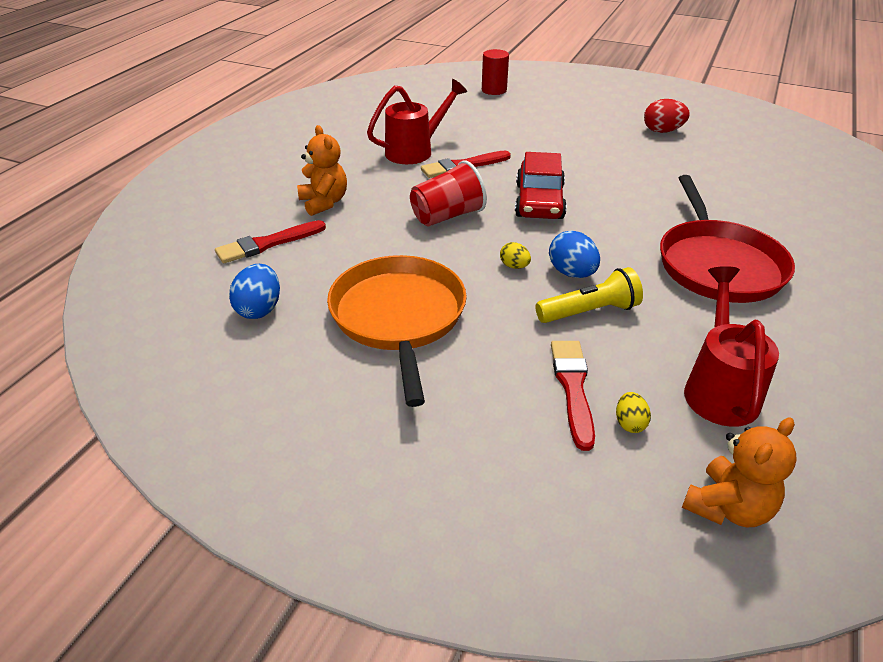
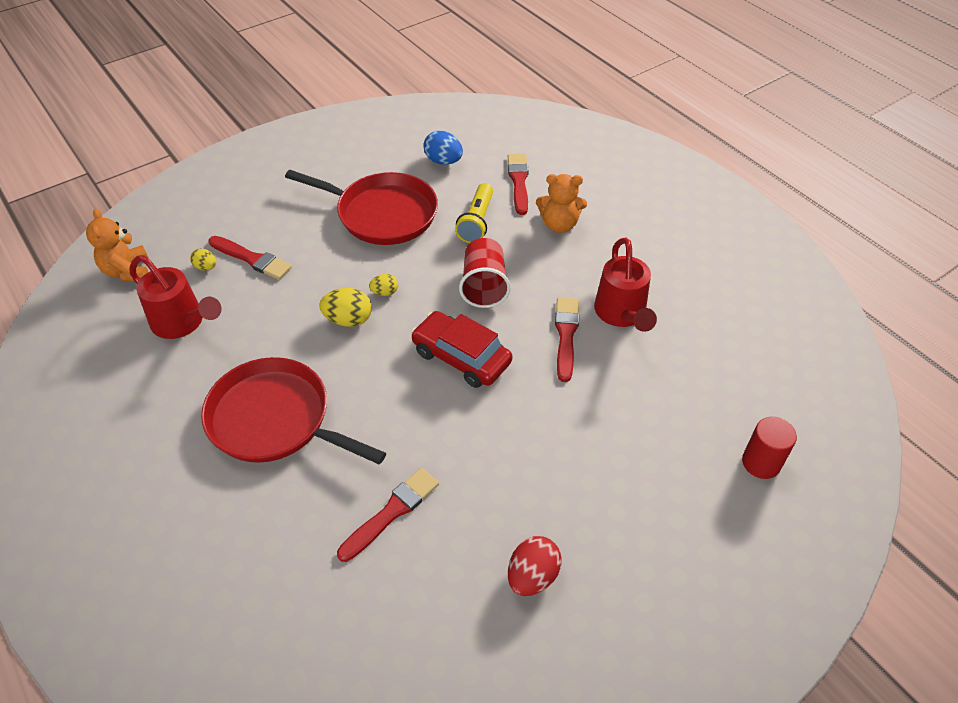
camera: 120 degrees right, 10 degrees up
(399, 317) = (382, 214): orange pan -> red pan
(572, 273) = (348, 320): blue egg -> yellow egg
(589, 312) = (301, 304): yellow flashlight -> yellow flashlight (476, 222)
(700, 184) = (391, 512): none -> red brush

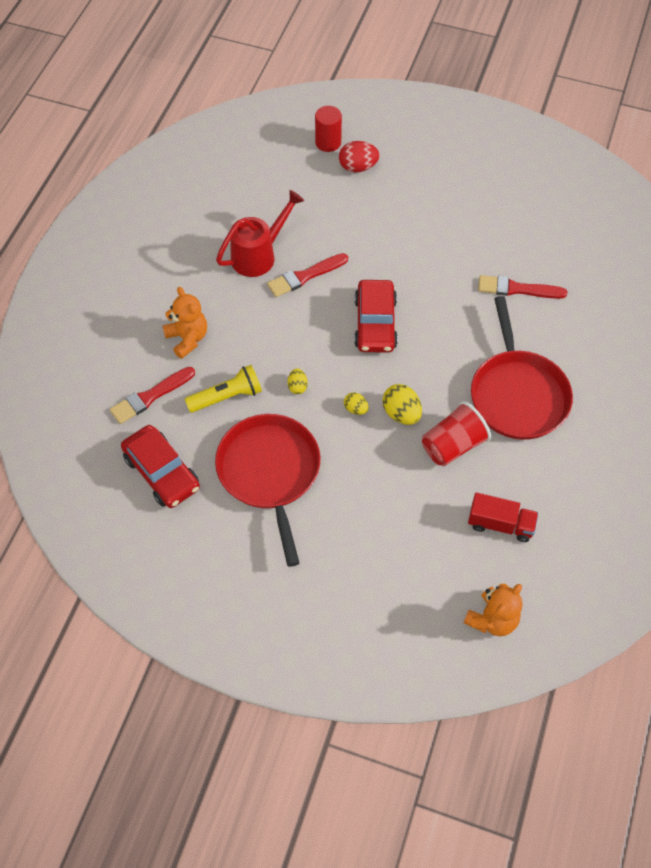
camera: 125 degrees left, 10 degrees up
(182, 323) = (500, 524): red watering can -> red truck
(206, 267) = (436, 559): yellow egg -> yellow egg (297, 387)
(252, 259) = (399, 531): red brush -> none
(443, 161) = (162, 472): blue egg -> red car
(484, 286) = (297, 349): red cup -> red cup (453, 445)
(532, 576) = (492, 206): red egg -> red egg (358, 167)

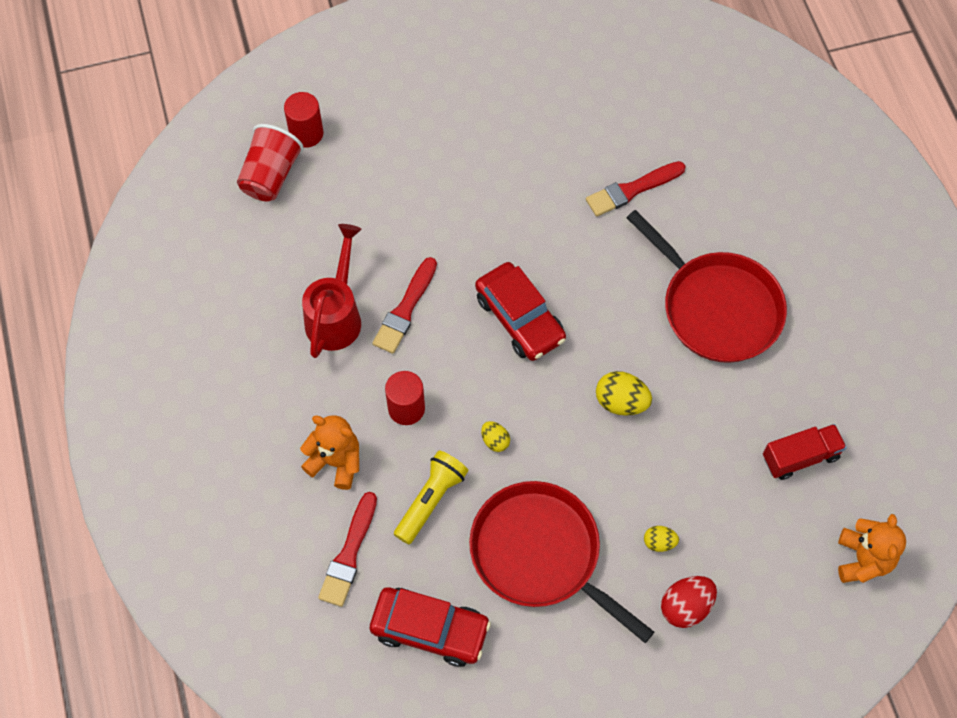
camera: 35 degrees left, 5 degrees up
(257, 334) = (406, 408): none -> red cylinder
(355, 409) = (572, 427): yellow egg -> yellow egg (659, 542)
(358, 167) = (362, 145): red egg -> red egg (686, 607)
(453, 445) = (696, 403): red cup -> red cup (270, 175)

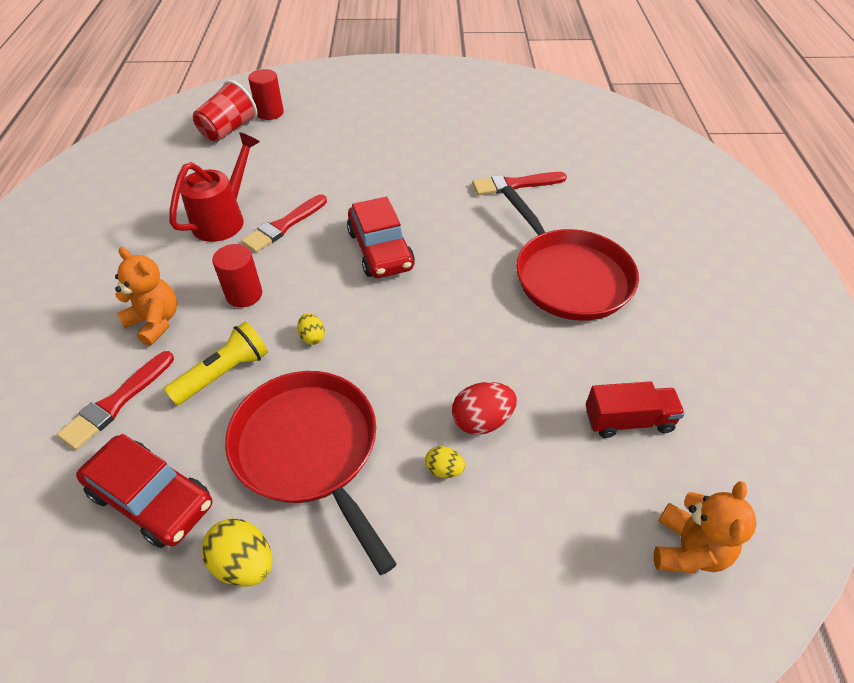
camera: 15 degrees right, 15 degrees down
(621, 402) = (449, 331): yellow egg -> yellow egg (244, 563)
(686, 607) = (452, 549): red egg -> red egg (482, 420)

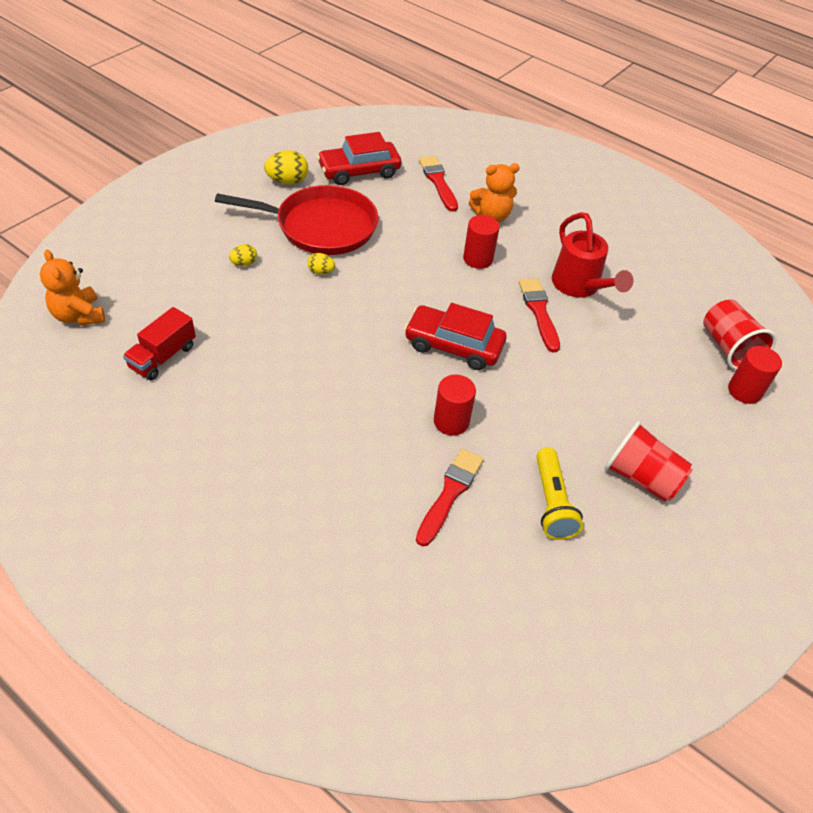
camera: 125 degrees right, 0 degrees up
(224, 373) = (415, 222): yellow flashlight -> yellow flashlight (552, 503)
(312, 337) = (403, 268): yellow egg -> yellow egg (321, 272)
(400, 125) = (641, 478): none -> red cup
(458, 212) = (451, 421): none -> red cylinder
(482, 420) = (251, 296): red egg -> none
(568, 276) = (301, 431): red pan -> none

